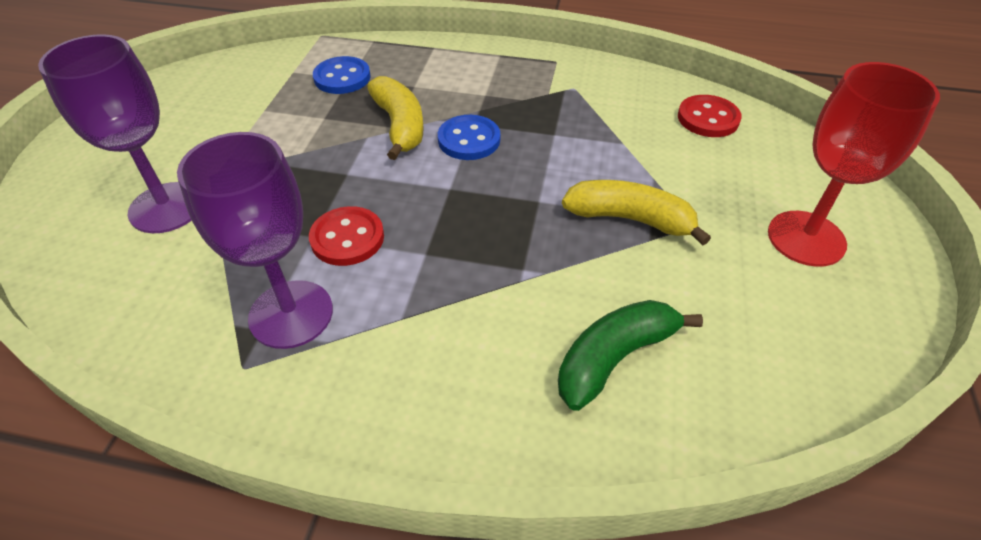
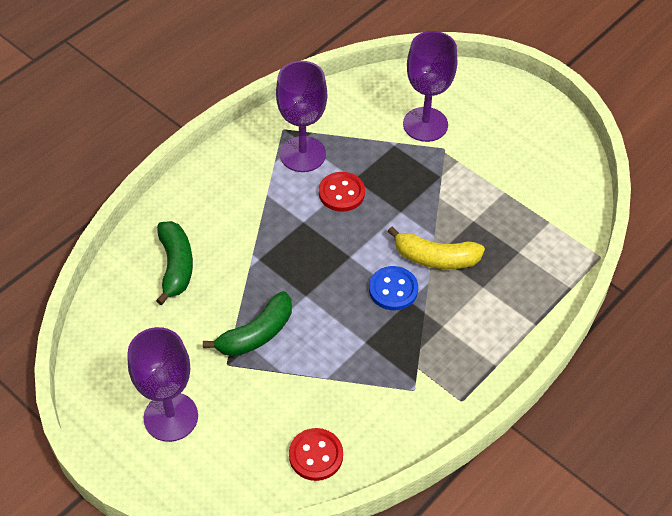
camera: 120 degrees right, 5 degrees up
(342, 77) = (522, 248): blue button -> none
(630, 219) = (256, 334): yellow banana -> green banana
(806, 238) = (171, 417): red goblet -> purple goblet

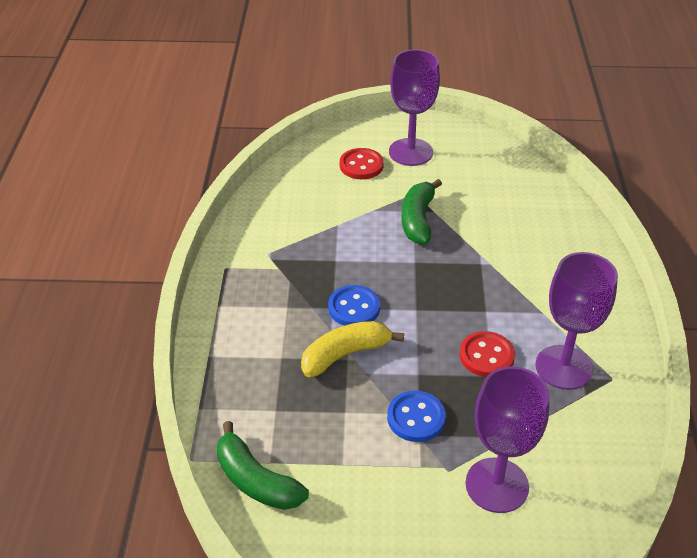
camera: 140 degrees right, 10 degrees down
(175, 266) = (530, 223): green banana -> green banana (256, 480)
(316, 455) = (297, 184): red button -> red button (361, 165)
(432, 187) = (416, 418): none -> blue button

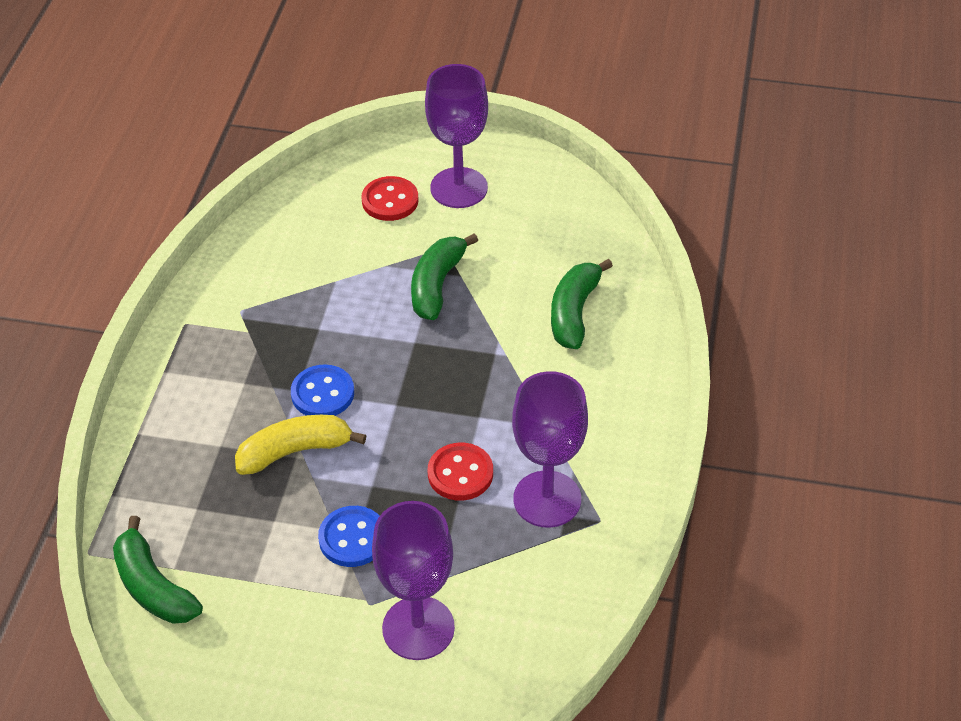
camera: 10 degrees right, 5 degrees up
(530, 228) = (574, 313): none -> green banana

